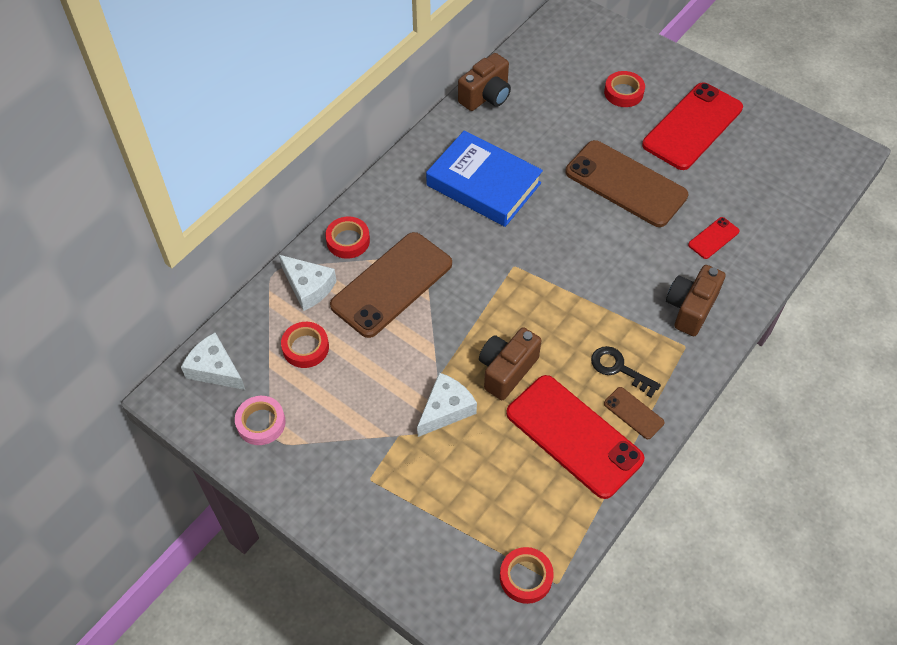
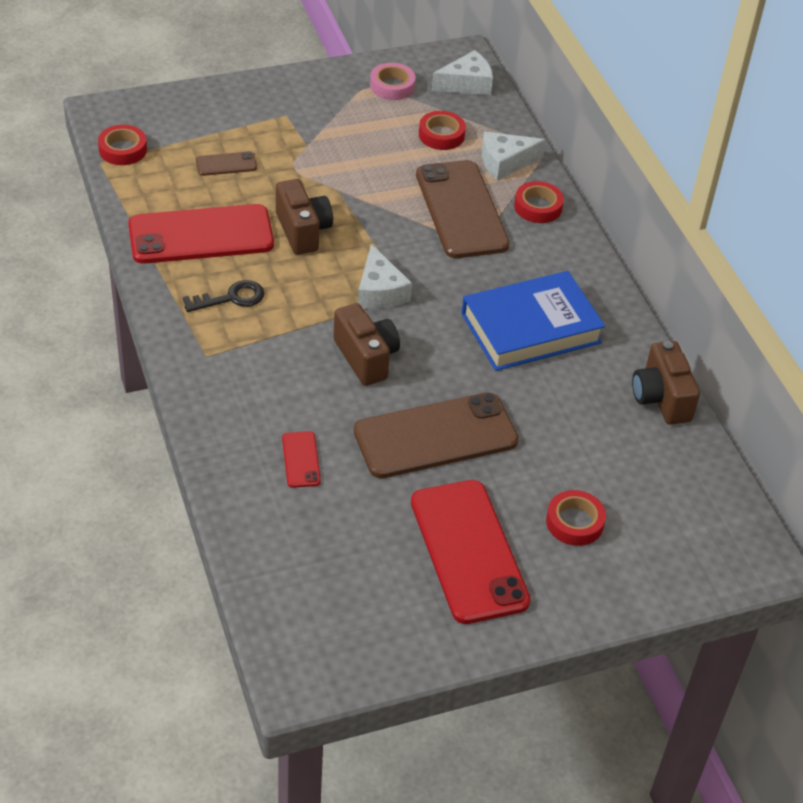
camera: 120 degrees right, 10 degrees down
(445, 409) = (303, 179): white cheese -> white cheese (380, 291)
(633, 413) = (181, 281): brown phone -> brown phone (226, 164)
(690, 308) = (240, 385): brown camera -> brown camera (366, 358)

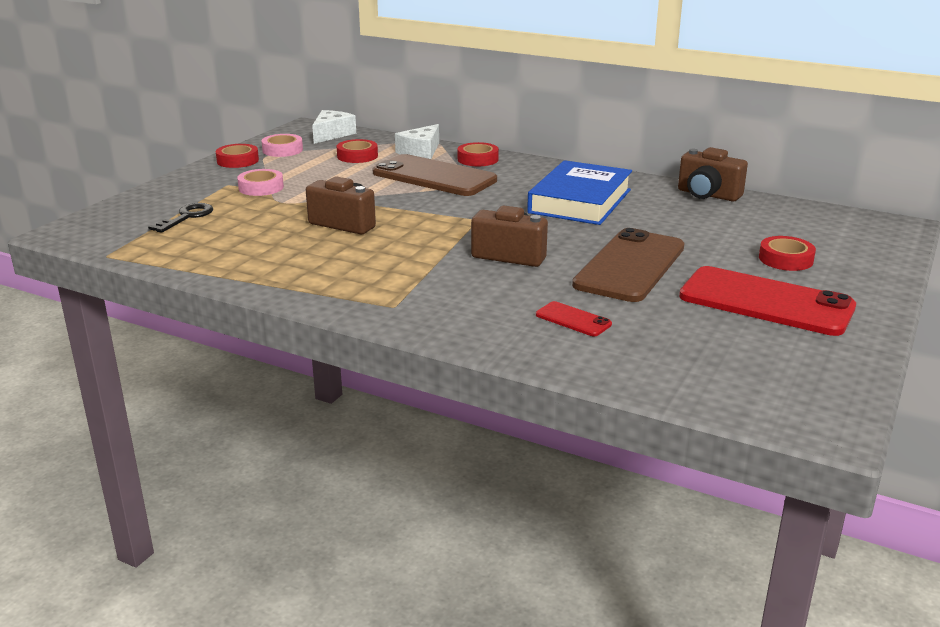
camera: 40 degrees left, 20 degrees down
(123, 150) = (116, 243): red tape -> red tape (237, 161)
(201, 235) = (268, 255): red phone -> none
(226, 164) = (222, 218): brown phone -> none
(231, 298) = (355, 272): black key -> black key (187, 217)
(305, 136) = (261, 187): none -> pink tape
(380, 291) = (455, 226): white cheese -> none

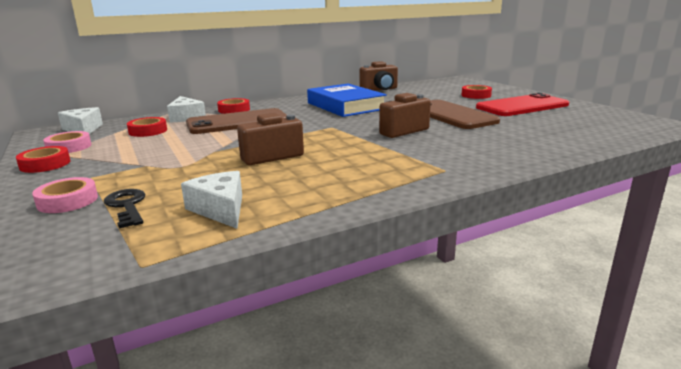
camera: 55 degrees left, 5 degrees down
(208, 246) = (220, 209): none -> white cheese
(261, 187) = (131, 167): pink tape -> pink tape (68, 201)
(573, 319) = (511, 136): red phone -> none

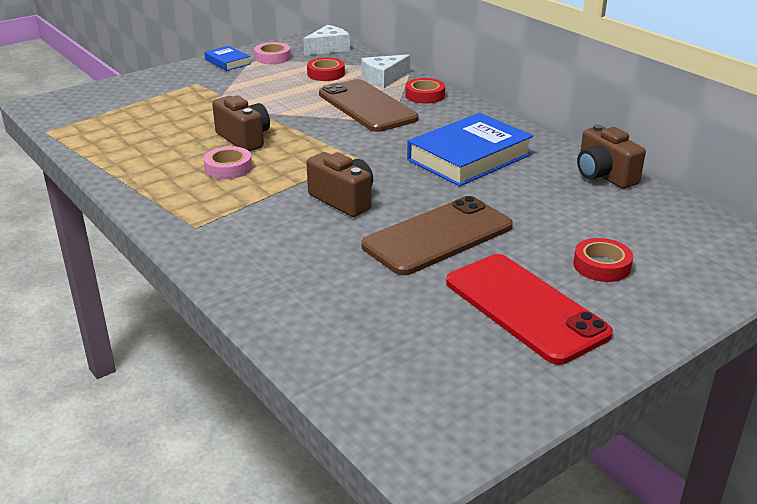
camera: 80 degrees right, 10 degrees up
(45, 164) = (227, 62): red tape -> blue book
(68, 201) = (149, 88): pink tape -> pink tape (228, 168)
(127, 206) = (135, 108): black key -> none
(220, 209) = (121, 138): white cheese -> none

